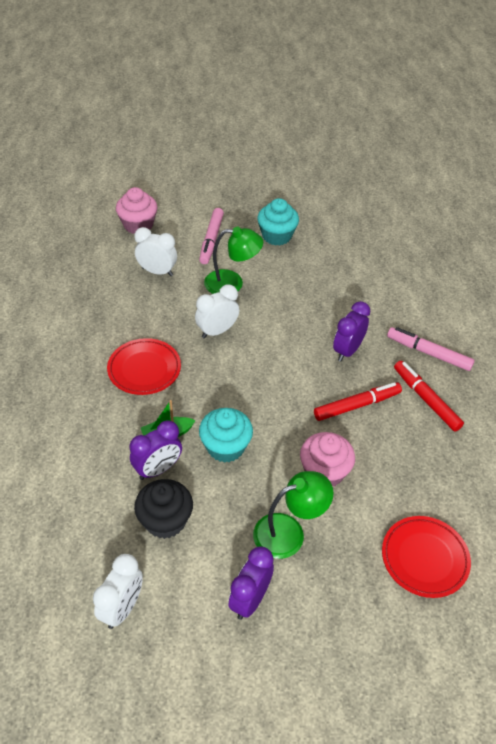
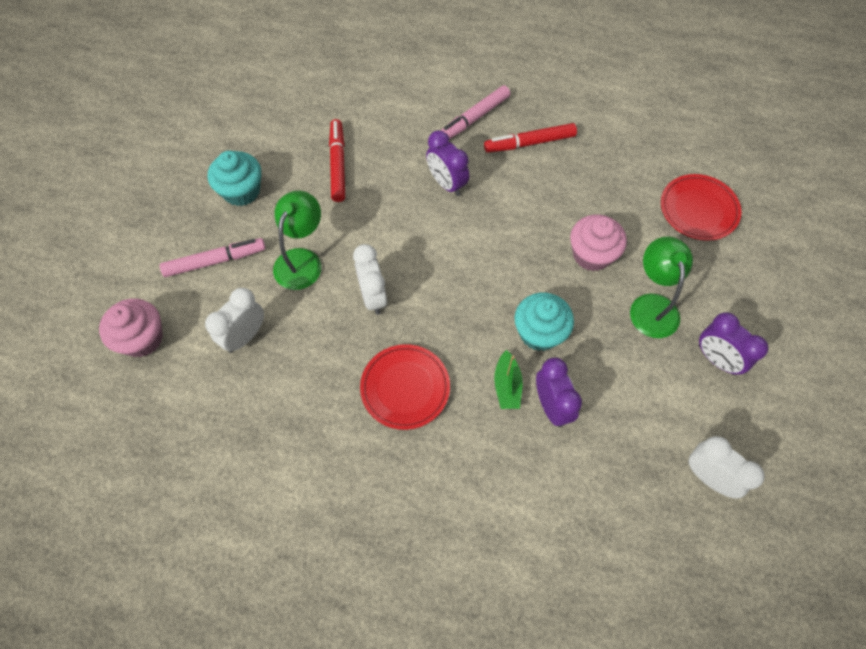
camera: 70 degrees left, 15 degrees up
(165, 520) = (617, 413): black cupcake -> none
(211, 240) = (215, 261): pink marker -> pink marker turned 45 degrees counterclockwise
(357, 405) = (520, 200): red marker -> red marker (338, 164)

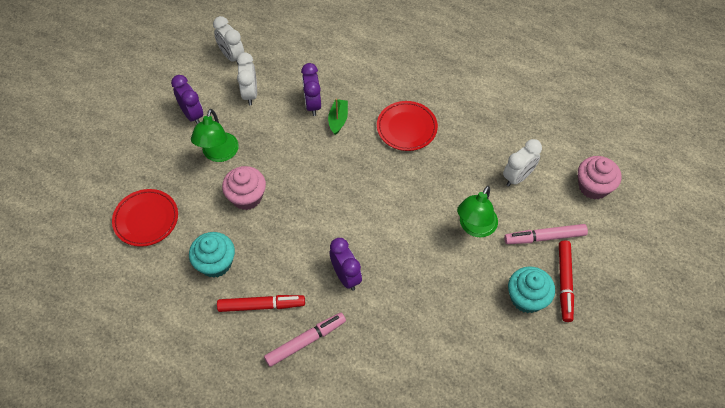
camera: 170 degrees left, 5 degrees down
(338, 164) = (440, 311): red marker -> red marker (564, 283)
(373, 296) = (421, 191): white clock -> white clock (250, 94)
(539, 332) = (305, 148): turquoise cupcake -> turquoise cupcake (215, 263)

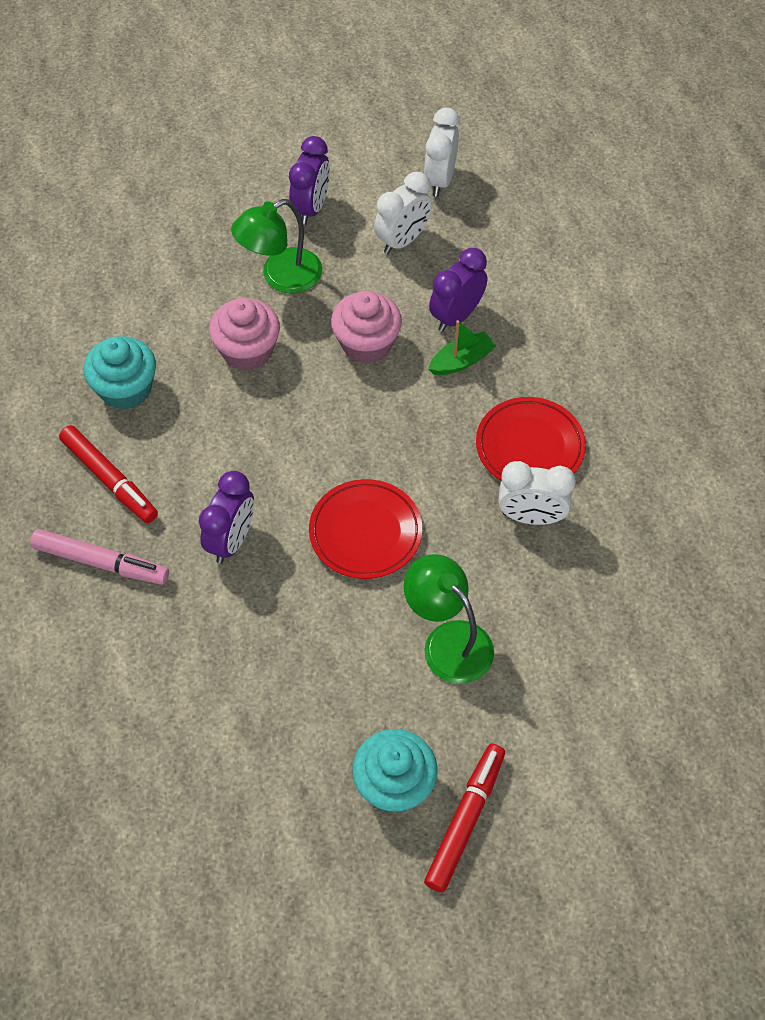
camera: 50 degrees right, 0 degrees up
(146, 219) = (122, 277): red plate -> red plate (365, 532)
(474, 227) = (448, 641): green lamp -> green lamp turned 60 degrees clockwise
(517, 177) = (587, 640): white clock -> white clock (531, 517)
(544, 237) = (517, 743): pink marker -> none
(564, 283) = (465, 820): red marker -> red marker turned 150 degrees clockwise
(593, 186) = (673, 753): pink cupcake -> pink cupcake (366, 344)

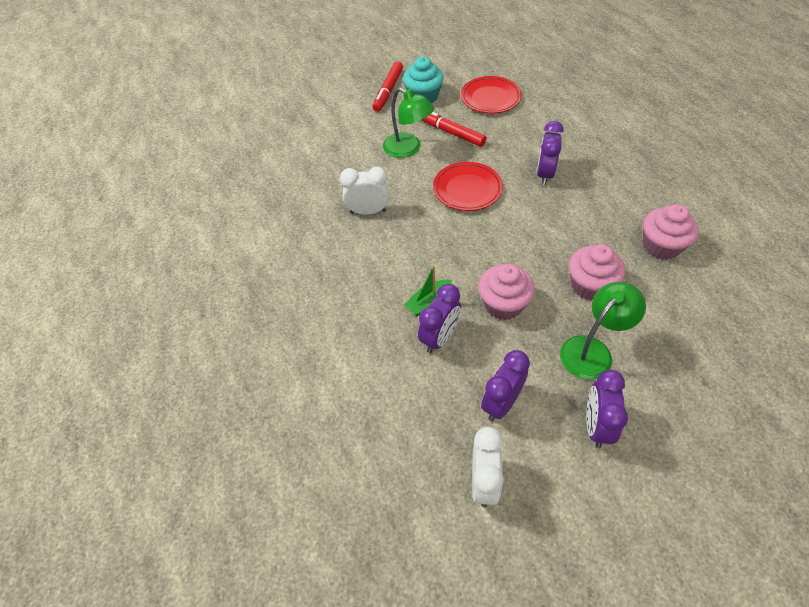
camera: 175 degrees right, 5 degrees down
(101, 562) = (613, 154): pink marker -> none
(110, 479) = (636, 193): red marker -> red marker (450, 132)
(125, 389) = (661, 246): turquoise cupcake -> pink cupcake
(402, 240) = (501, 403): white clock -> purple clock
(529, 447) = (372, 251): red plate -> red plate (490, 98)

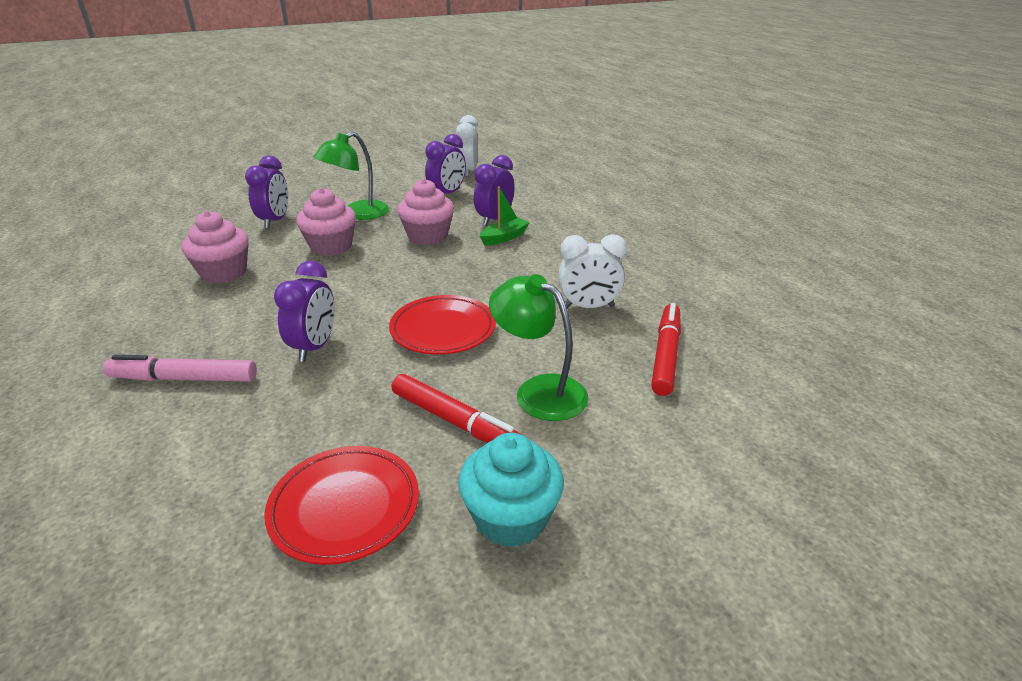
camera: 175 degrees right, 20 degrees down
(388, 91) = (605, 541): red marker -> red marker (665, 355)
(596, 426) = (378, 187): purple clock -> purple clock (275, 221)
(607, 152) = (184, 379): none -> pink marker

